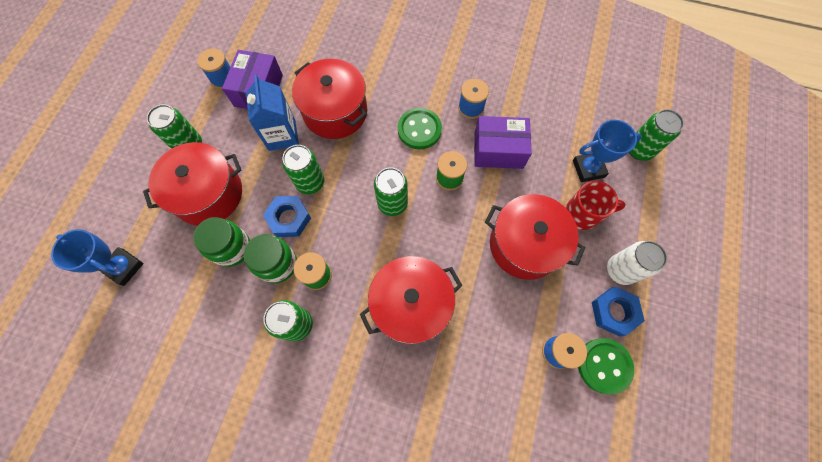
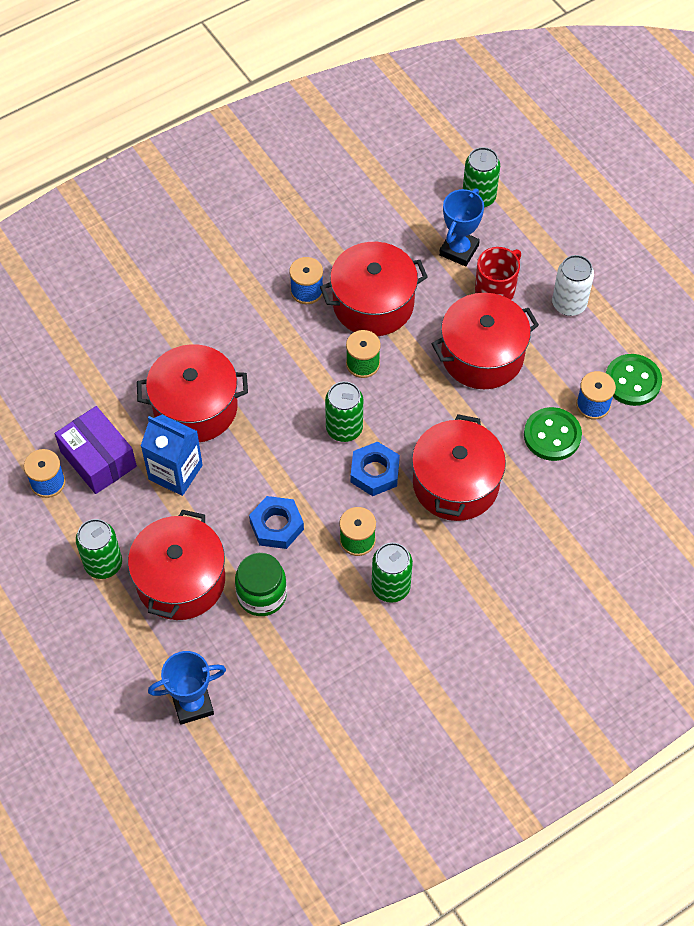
camera: 50 degrees left, 10 degrees down
(277, 264) = (315, 566): green jar -> none
(310, 182) = (255, 482): green can -> none
(419, 130) = (288, 350): green button -> green button (552, 435)
(498, 150) = (373, 304): purple box -> red pot
(614, 312) = (598, 338): blue nut -> blue nut (375, 472)

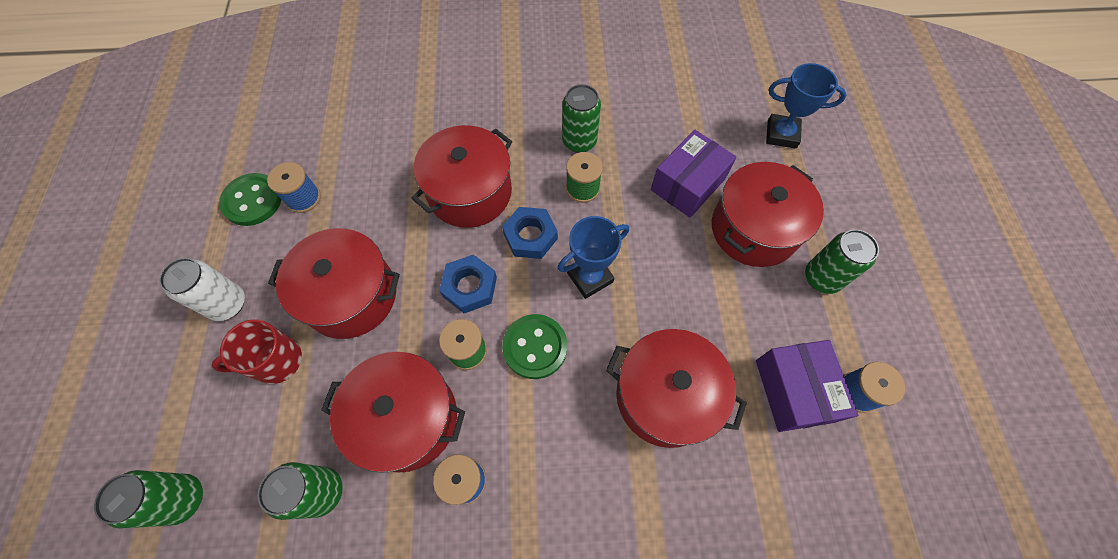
camera: 150 degrees left, 5 degrees up
(175, 472) = (717, 333): blue carton -> none
(262, 595) = (687, 184): green jar -> purple box
(276, 525) = (645, 233): blue nut -> blue nut (470, 287)
(344, 429) = (530, 291): green can -> green can (322, 492)
(459, 250) = (268, 435): blue trophy -> blue trophy (590, 277)
(552, 435) = (359, 191): green button -> green button (535, 347)

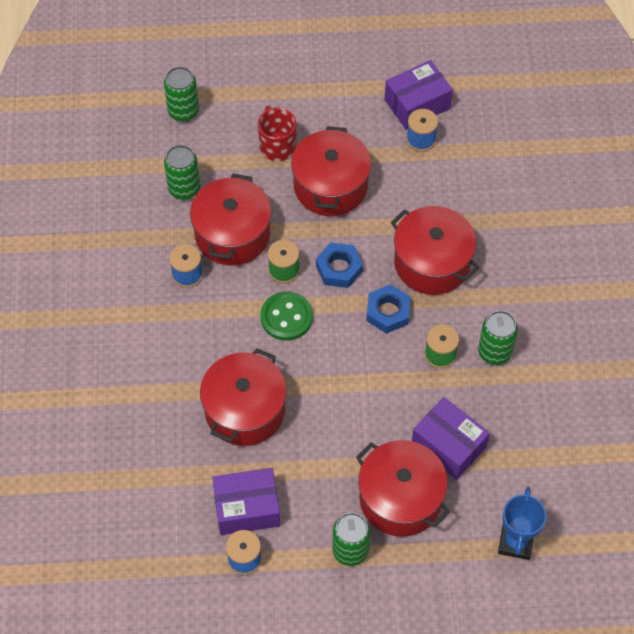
camera: 90 degrees right, 5 degrees down
(228, 304) = (323, 106): white can -> none
(253, 201) = (417, 104): green button -> purple box
(590, 277) = (349, 358): blue trophy -> none

